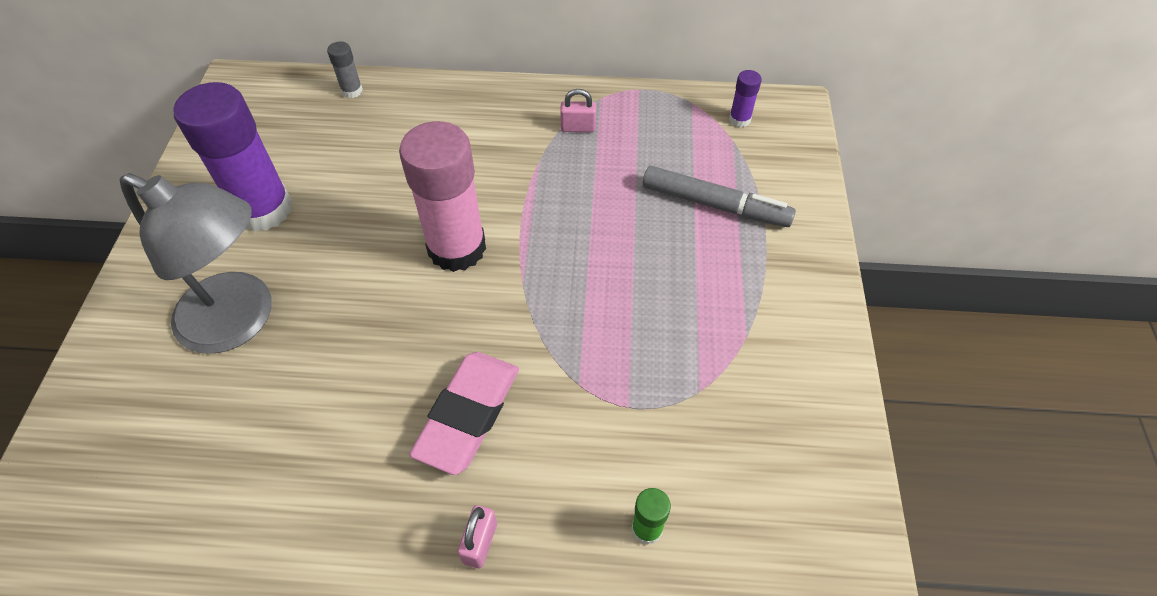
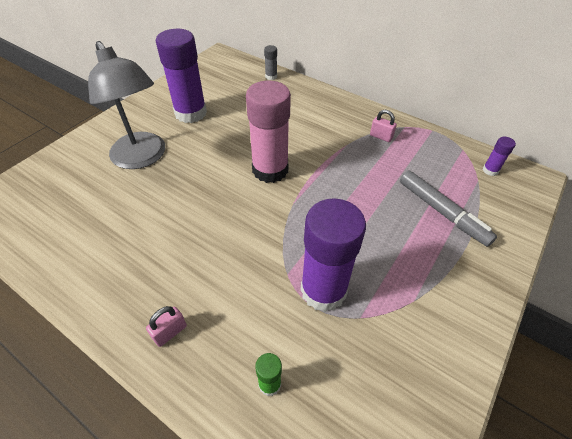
camera: 30 degrees right, 5 degrees down
(468, 415) = (214, 258): pink eraser -> none
(636, 381) = (323, 290): none -> purple glue stick

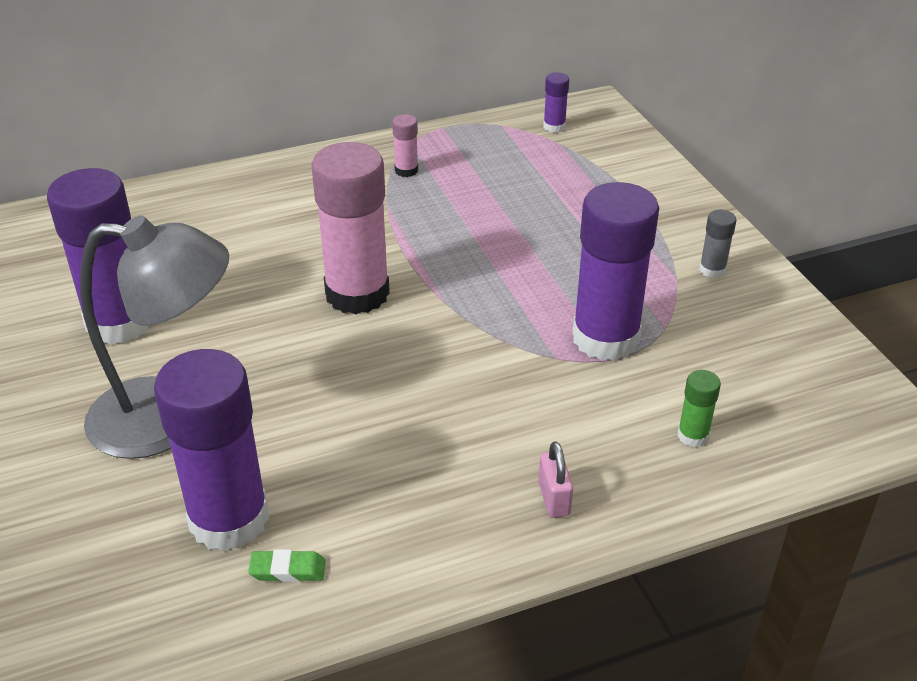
camera: 55 degrees left, 10 degrees down
(67, 246) = (288, 570): none -> green eraser
(90, 209) = (229, 519): none -> purple glue stick
(271, 76) = (140, 201): grey glue stick -> grey glue stick (712, 270)
(381, 137) = (406, 170): pink padlock -> pink glue stick
(442, 212) = (579, 194): grey marker -> none

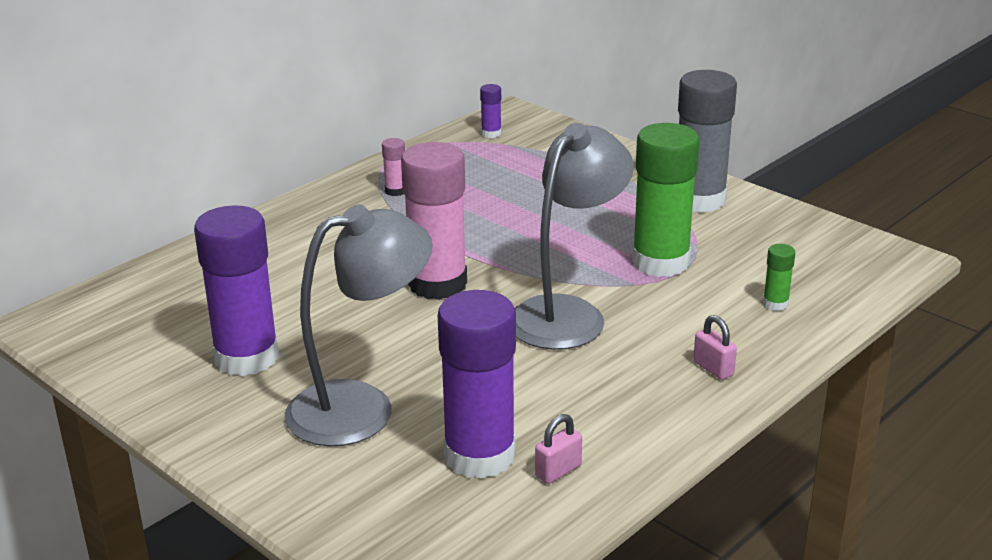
camera: 25 degrees left, 10 degrees down
(288, 570) = (558, 471): green eraser -> pink padlock
(456, 372) = (568, 313): none -> grey lamp
(605, 338) = (660, 262): purple glue stick -> green glue stick
(712, 270) = (699, 200): grey glue stick -> grey glue stick, size x2.36

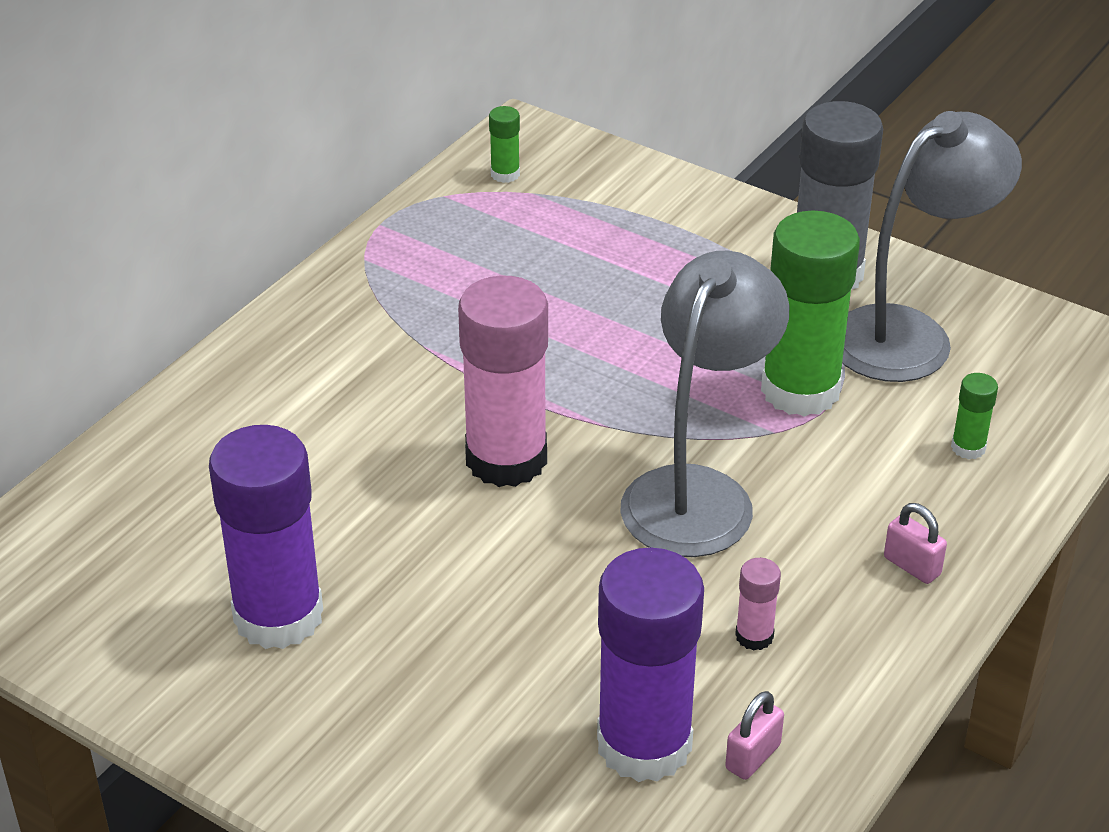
camera: 10 degrees left, 10 degrees up
(361, 408) = (464, 684): grey lamp -> grey lamp (910, 334)
(395, 191) = (398, 295): pink glue stick -> pink glue stick (754, 636)
(491, 133) = (505, 174): purple glue stick -> green glue stick

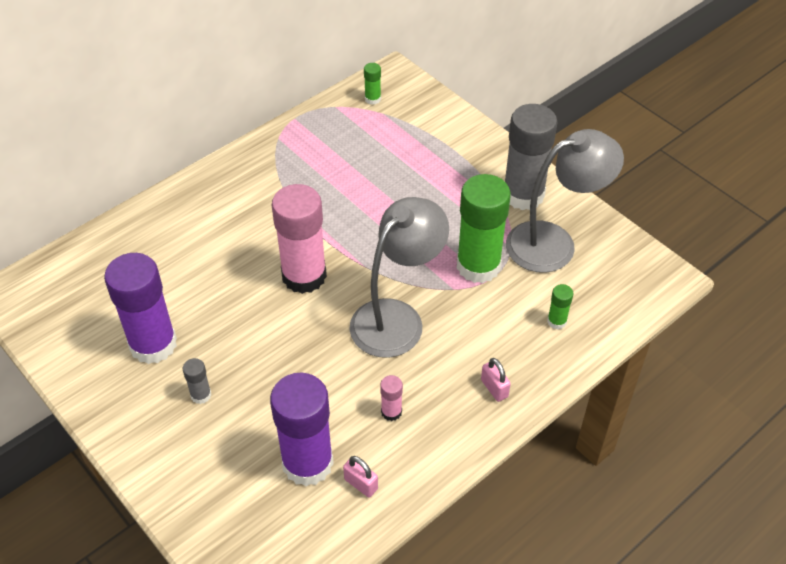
camera: 15 degrees right, 10 degrees up
(403, 678) = (201, 395): none -> grey glue stick
(752, 757) = (361, 484): pink padlock -> pink padlock turned 75 degrees clockwise

